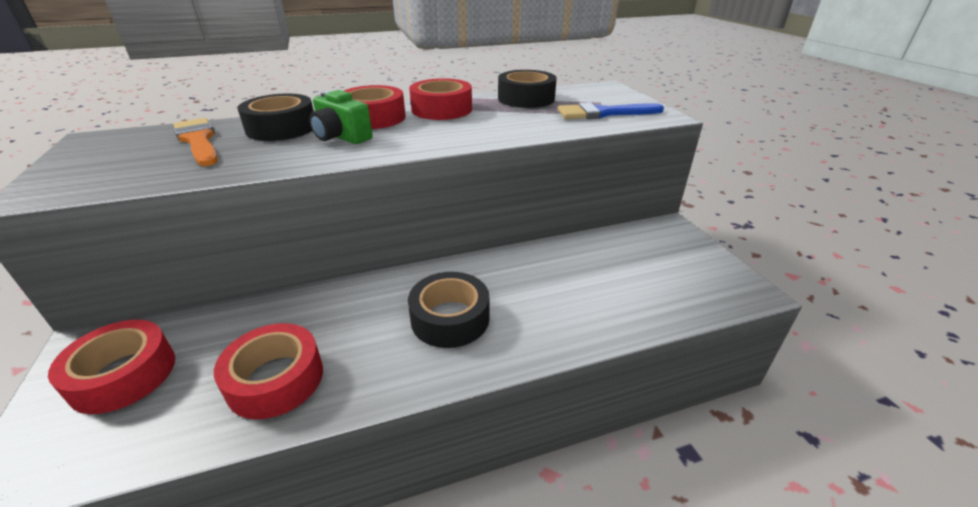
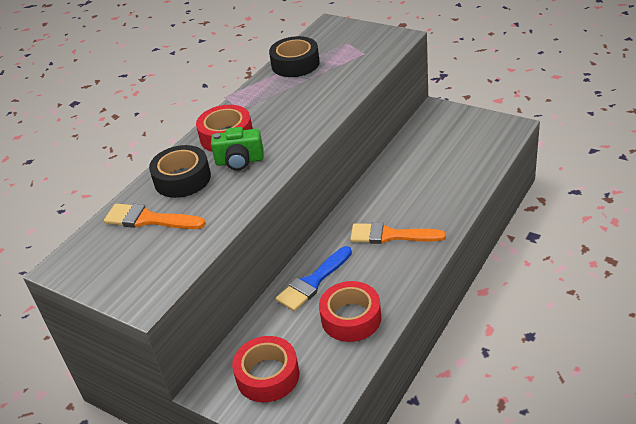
camera: 35 degrees left, 5 degrees up
(442, 109) = (257, 104): red tape -> none
(450, 318) = (390, 235): black tape -> orange brush
(603, 113) = (364, 53): blue brush -> blue brush (313, 282)

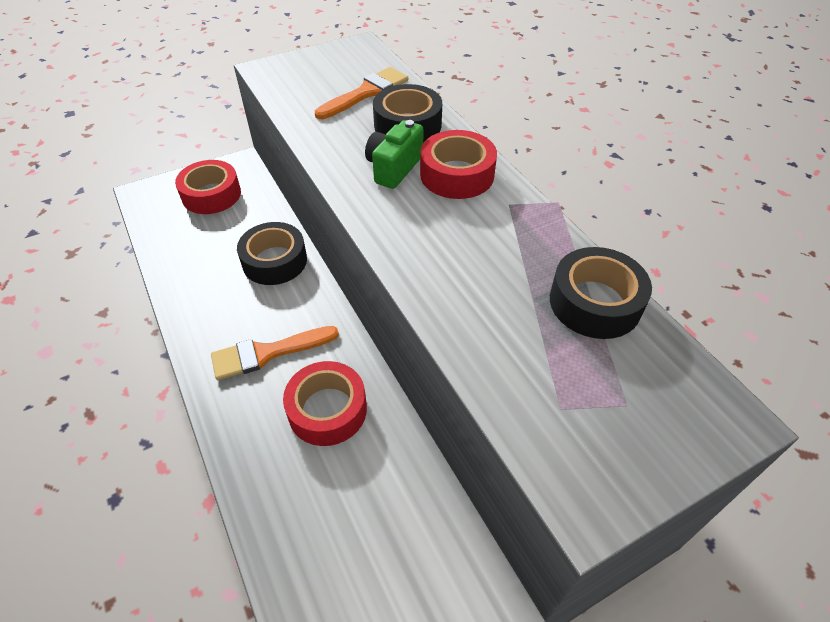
camera: 115 degrees right, 10 degrees up
(313, 282) = (274, 261): blue brush -> black tape
(351, 318) = (202, 265): red tape -> red tape (327, 410)
(390, 235) = (267, 353): orange brush -> orange brush turned 150 degrees counterclockwise

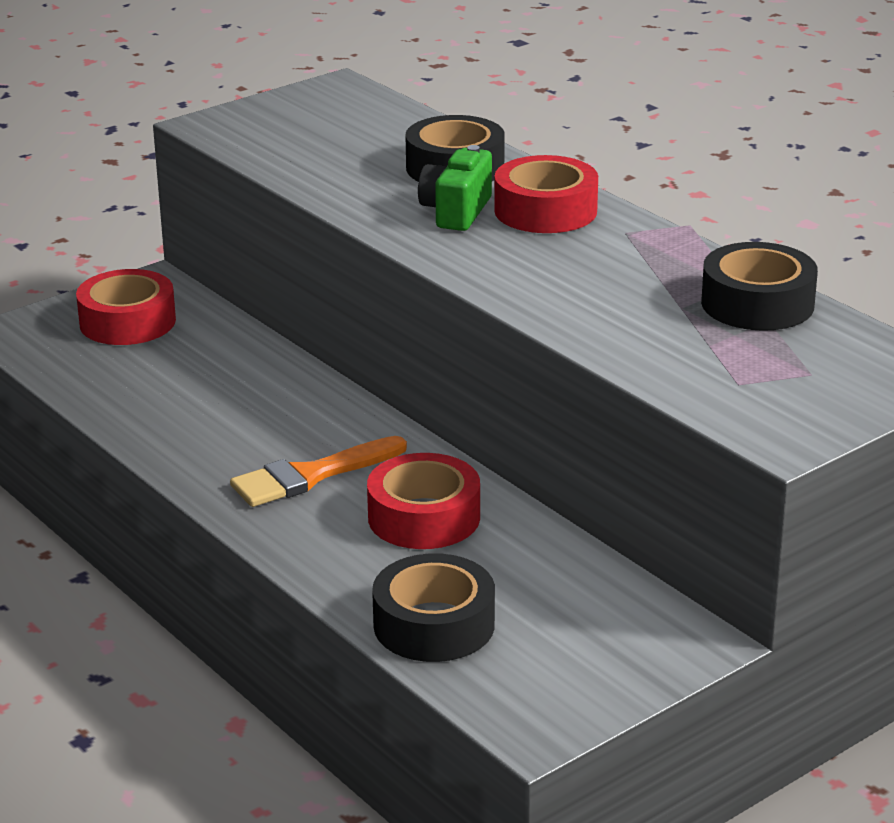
camera: 10 degrees left, 20 degrees down
(274, 261) = (272, 384): black tape -> black tape (434, 624)
(366, 93) = (377, 139): orange brush -> none

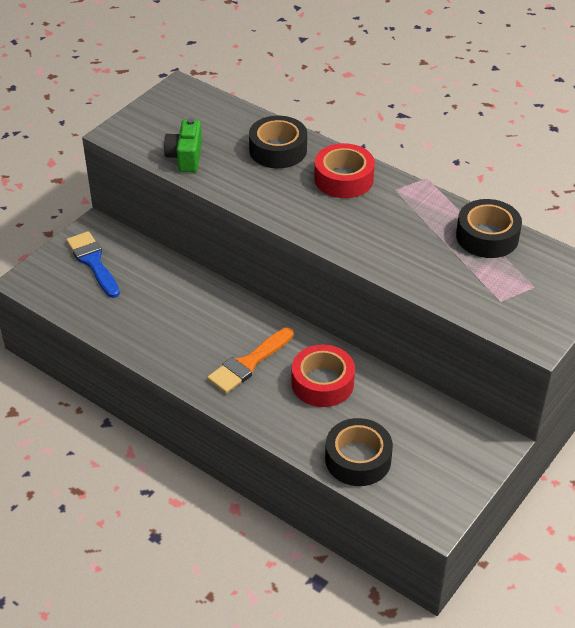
camera: 15 degrees left, 15 degrees up
(127, 322) = (93, 262): red tape -> blue brush
(456, 212) = (294, 187): green camera -> green camera (185, 157)

